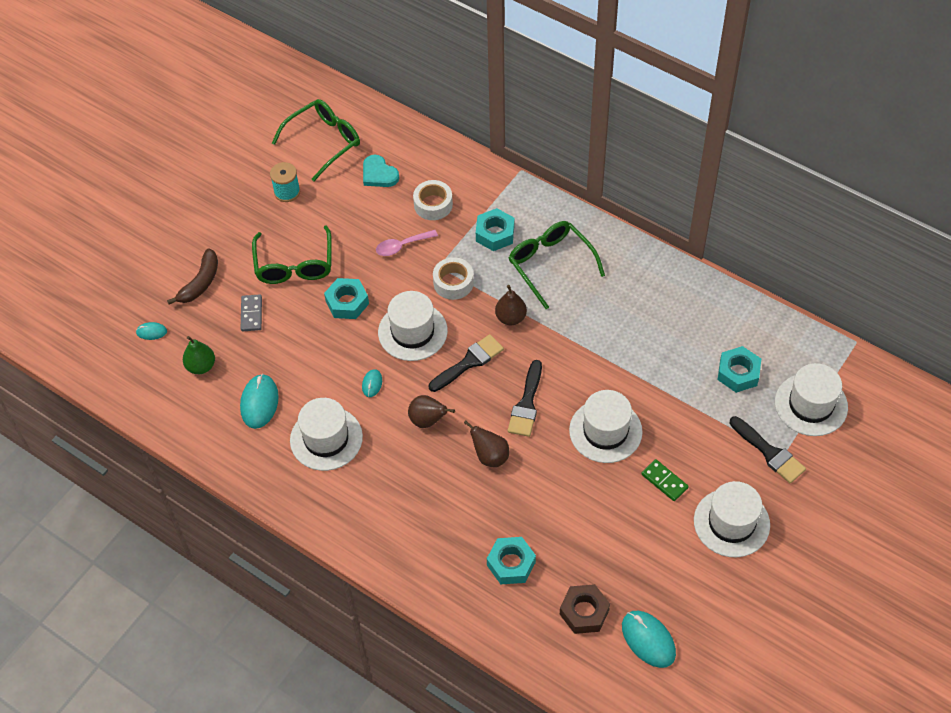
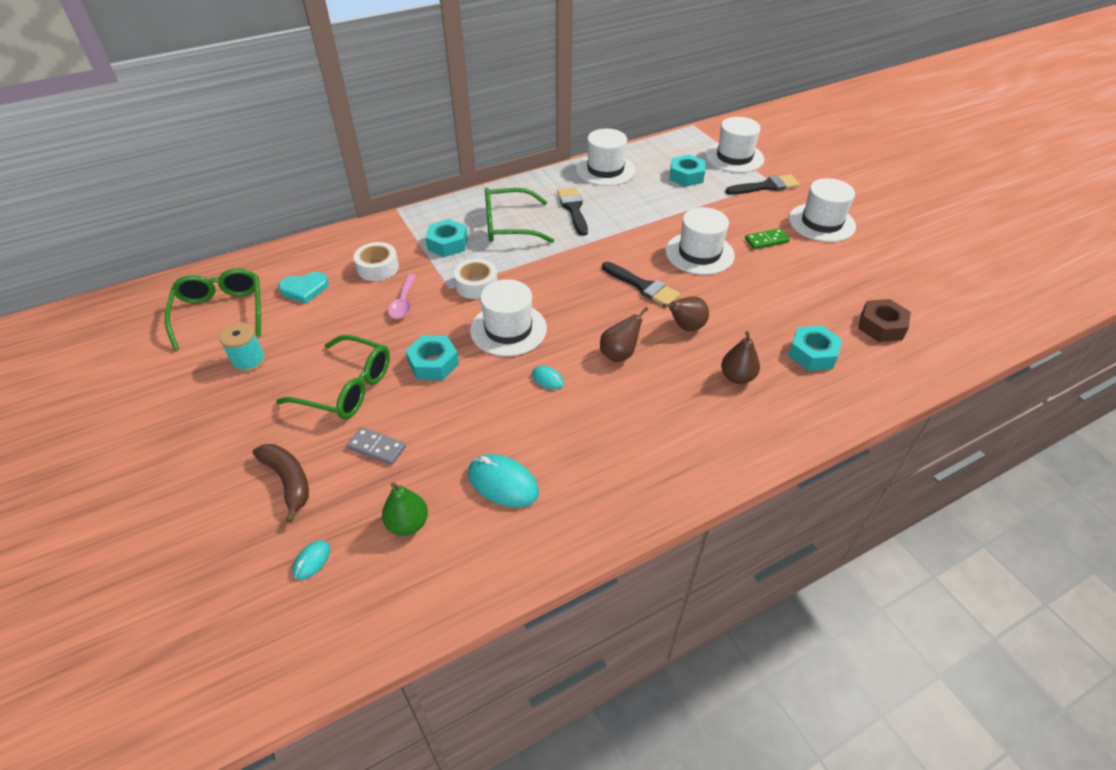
camera: 65 degrees left, 10 degrees down
(326, 438) = (591, 439): white hat -> white hat (605, 170)
(469, 362) = (572, 305): black brush -> black brush (573, 209)
(511, 318) = (544, 265): brown pear -> brown pear (737, 377)
(648, 640) = (920, 300): turquoise mouse -> none

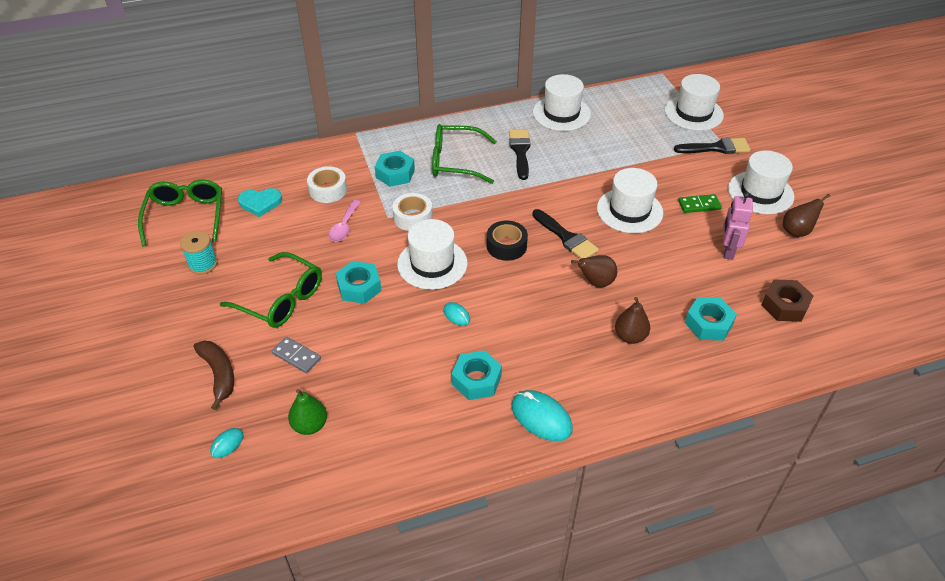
camera: 10 degrees right, 0 degrees up
(503, 483) = (396, 403): turquoise mouse -> turquoise mouse (541, 417)
(583, 302) = (506, 246): none -> black tape
(619, 354) = (527, 300): brown pear -> brown pear (797, 231)
(686, 176) = (639, 128): turquoise nut -> turquoise nut (476, 380)
(808, 280) = (727, 250): none -> pink robot

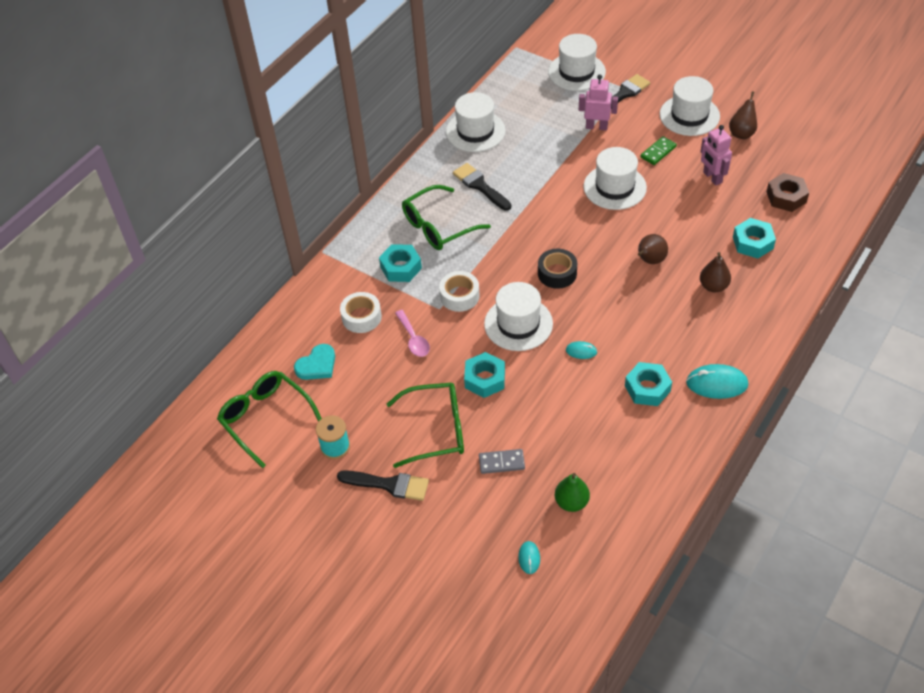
camera: 35 degrees left, 5 degrees up
(219, 374) = (460, 517): brown banana -> none
(566, 237) = (592, 238): black brush -> black brush (389, 484)
(665, 159) = (596, 127): none -> pink robot

